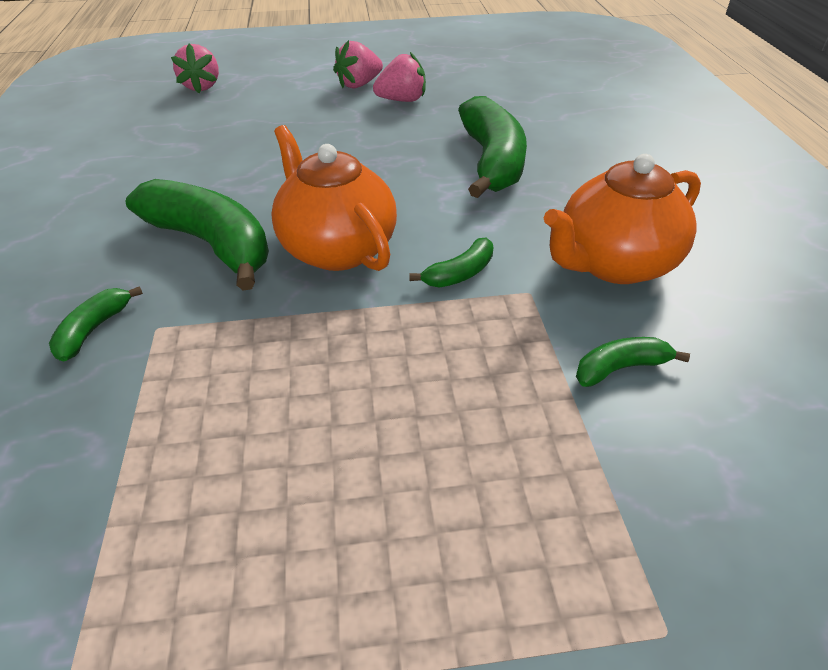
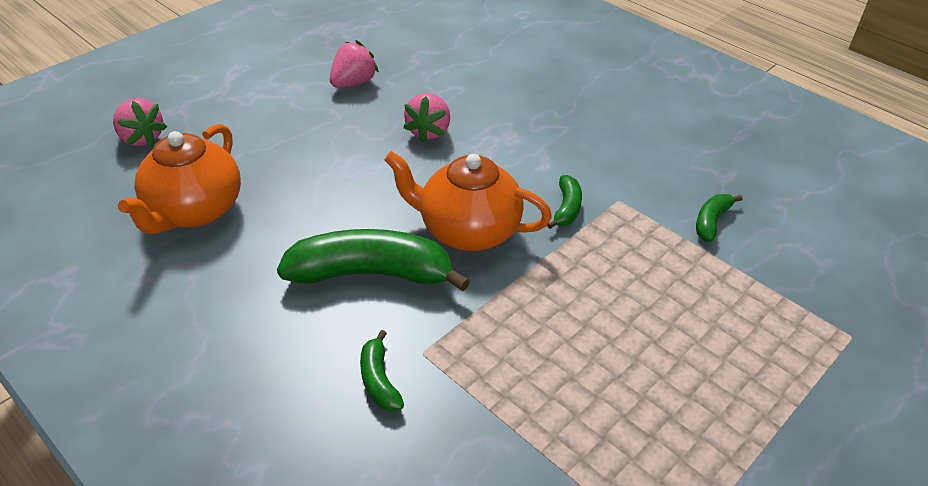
camera: 40 degrees left, 0 degrees up
(359, 84) = (295, 80): pink strawberry -> pink strawberry (429, 131)
(492, 161) = (488, 112): green banana -> none
(613, 264) = (642, 157): orange teapot -> orange teapot (194, 211)

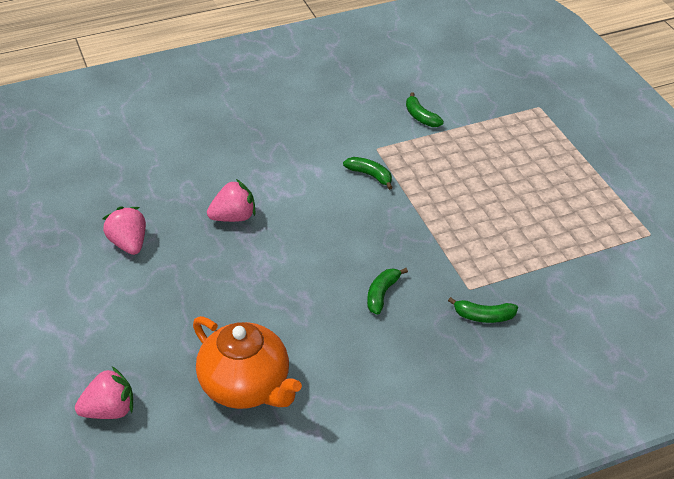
camera: 65 degrees left, 0 degrees up
(372, 273) = (382, 294): green banana -> green banana, size x0.46
(429, 131) = (234, 217): pink strawberry -> pink strawberry turned 60 degrees counterclockwise
(467, 230) = (364, 231): orange teapot -> none

